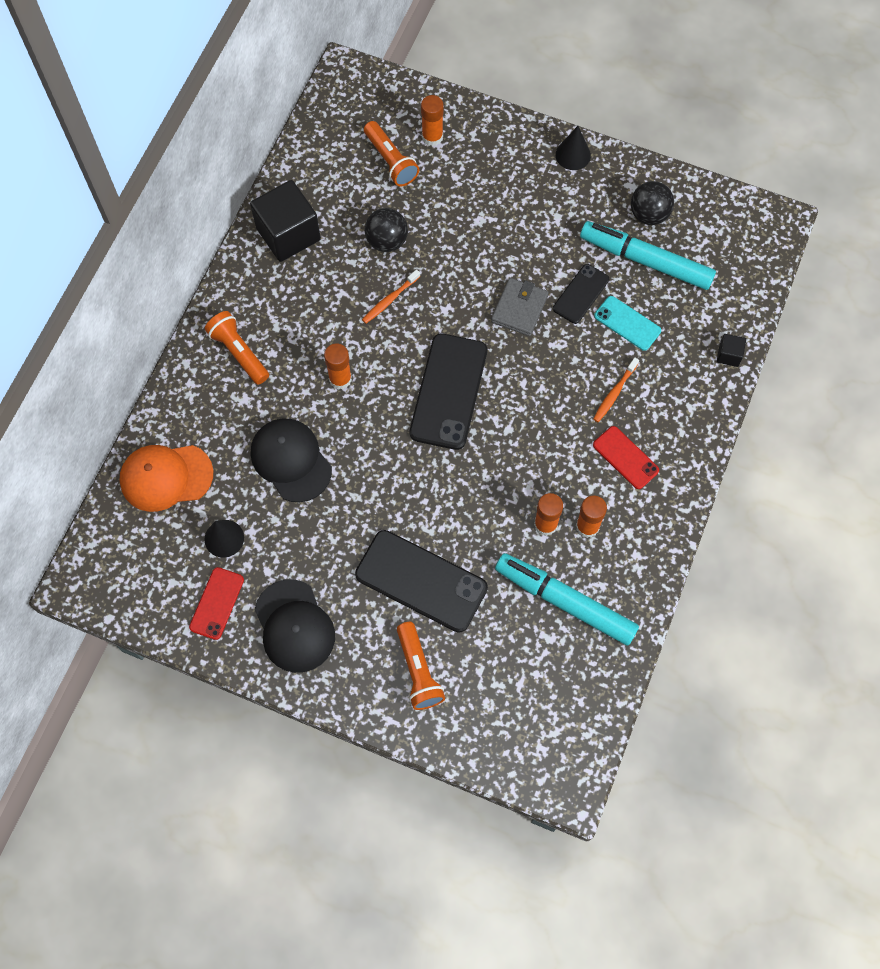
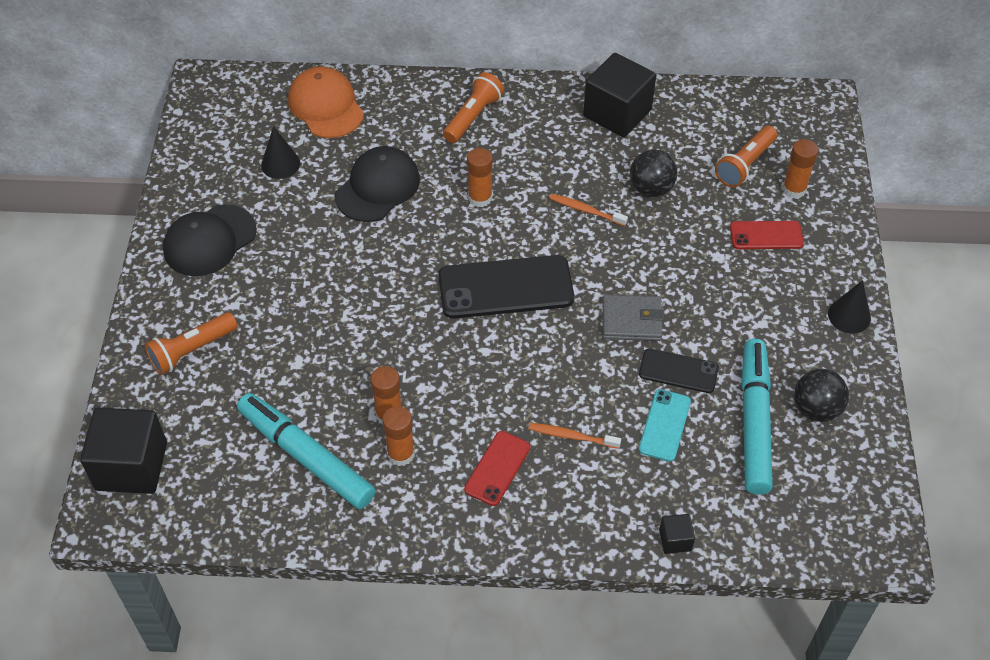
camera: 70 degrees right, 15 degrees down
(217, 603) = (215, 178): red phone -> red phone (766, 235)
(421, 581) = (288, 325): black phone -> none
(525, 750) = (131, 466): none -> black cube
(565, 602) = (306, 457): turquoise marker -> turquoise marker turned 60 degrees counterclockwise

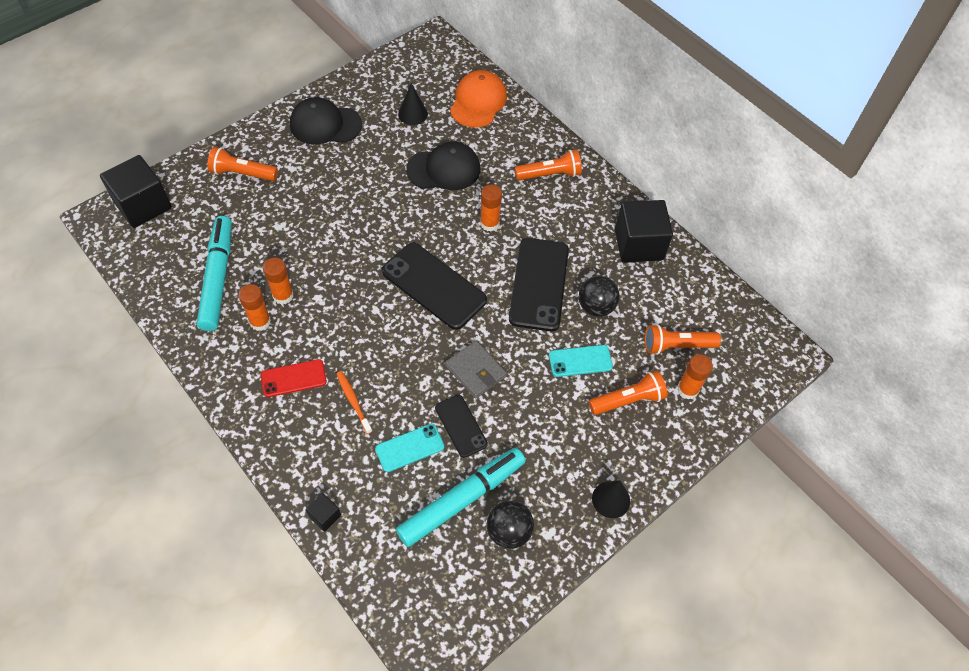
camera: 45 degrees right, 5 degrees up
(586, 210) = (539, 284): orange toothbrush -> black phone
(695, 239) = (580, 361): none -> turquoise phone
(766, 235) = (628, 400): red phone -> orange flashlight

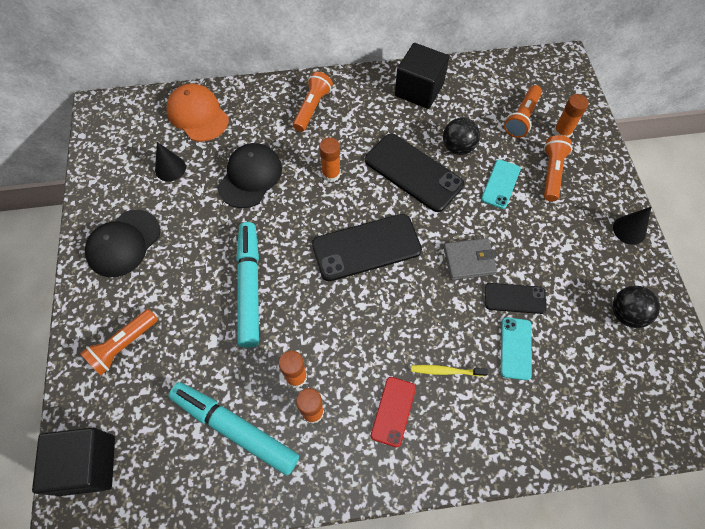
camera: 55 degrees left, 5 degrees up
(325, 516) = (549, 452): black cube -> none
(353, 401) = (446, 371): orange toothbrush -> yellow toothbrush
(461, 499) = (583, 333): turquoise marker -> turquoise marker (249, 287)

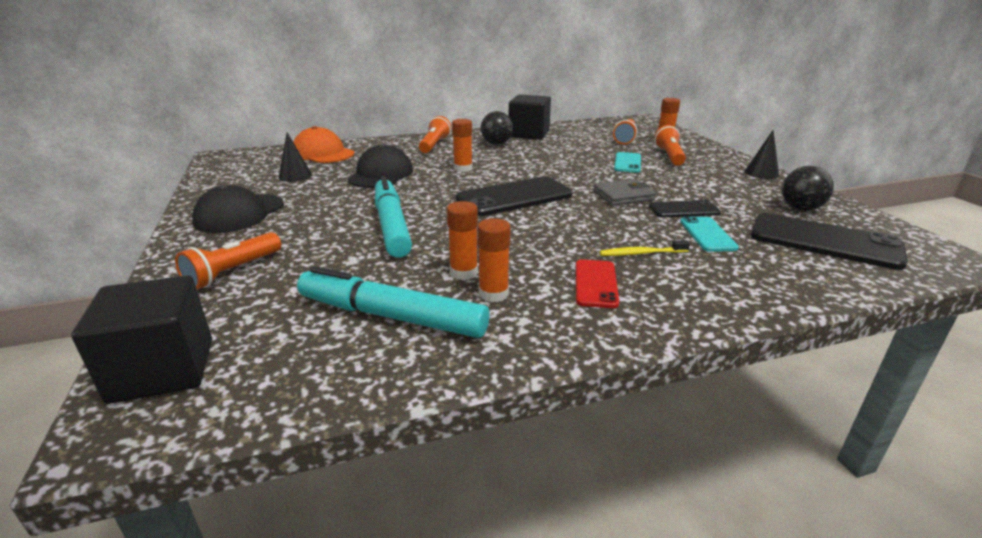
camera: 10 degrees left, 35 degrees down
(413, 172) = (543, 163): black phone -> black phone (824, 241)
(458, 147) = (577, 152): black ball -> black ball (496, 144)

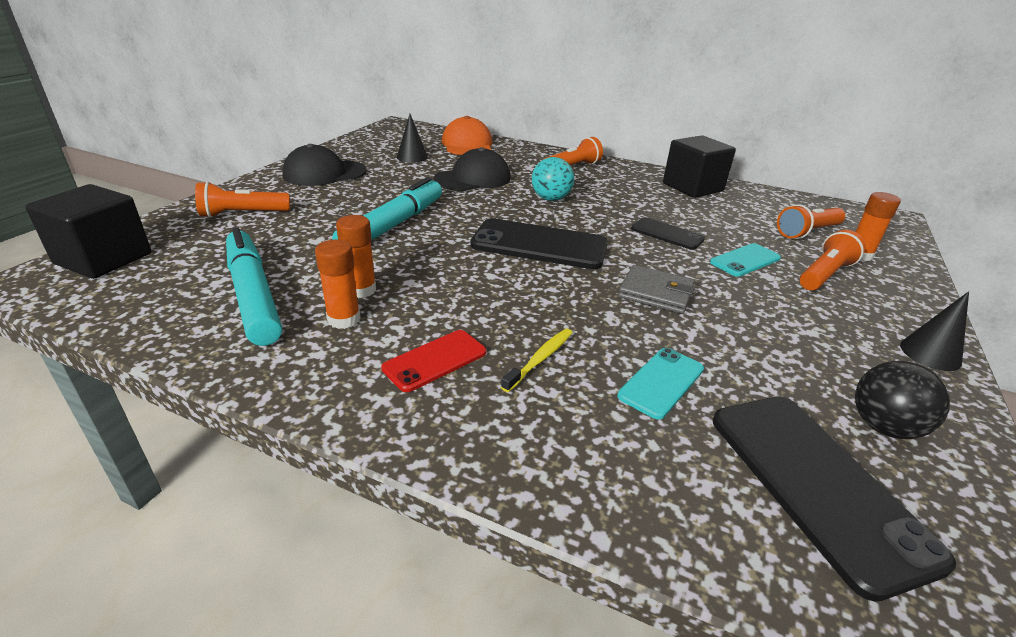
camera: 40 degrees right, 5 degrees up
(463, 168) = (550, 199): orange glue stick -> turquoise ball
(496, 144) = (635, 186): black ball -> none
(641, 253) = (540, 359): yellow toothbrush -> yellow toothbrush turned 90 degrees clockwise
(684, 210) = (696, 342): black phone -> black phone (667, 234)

